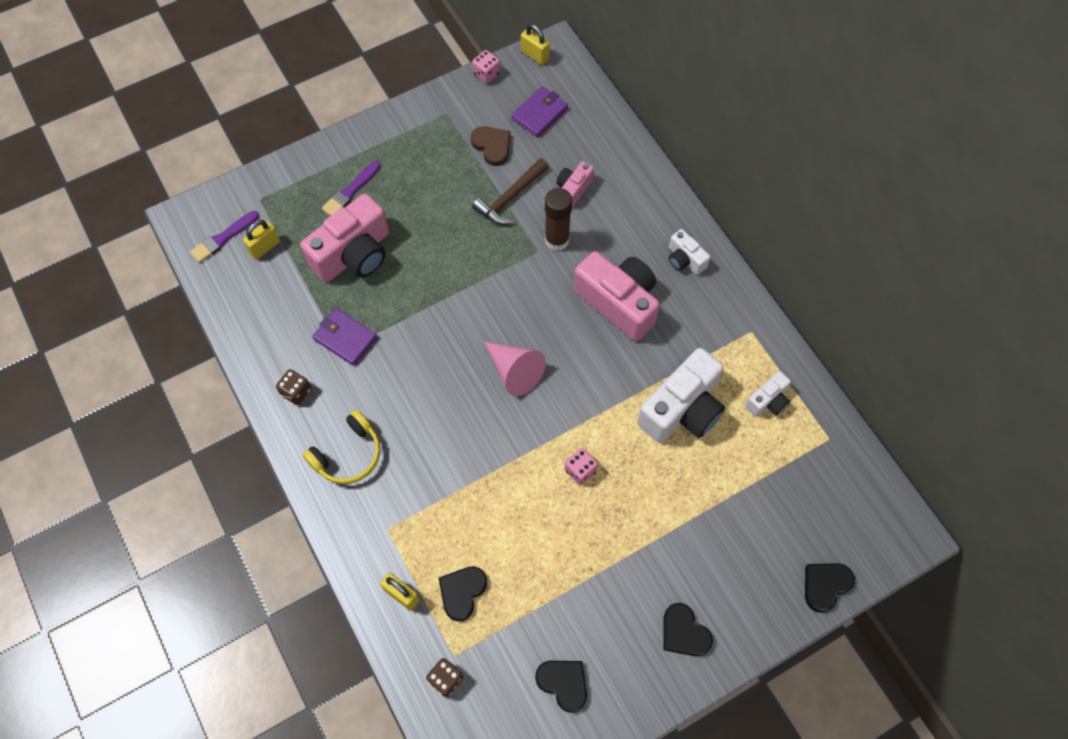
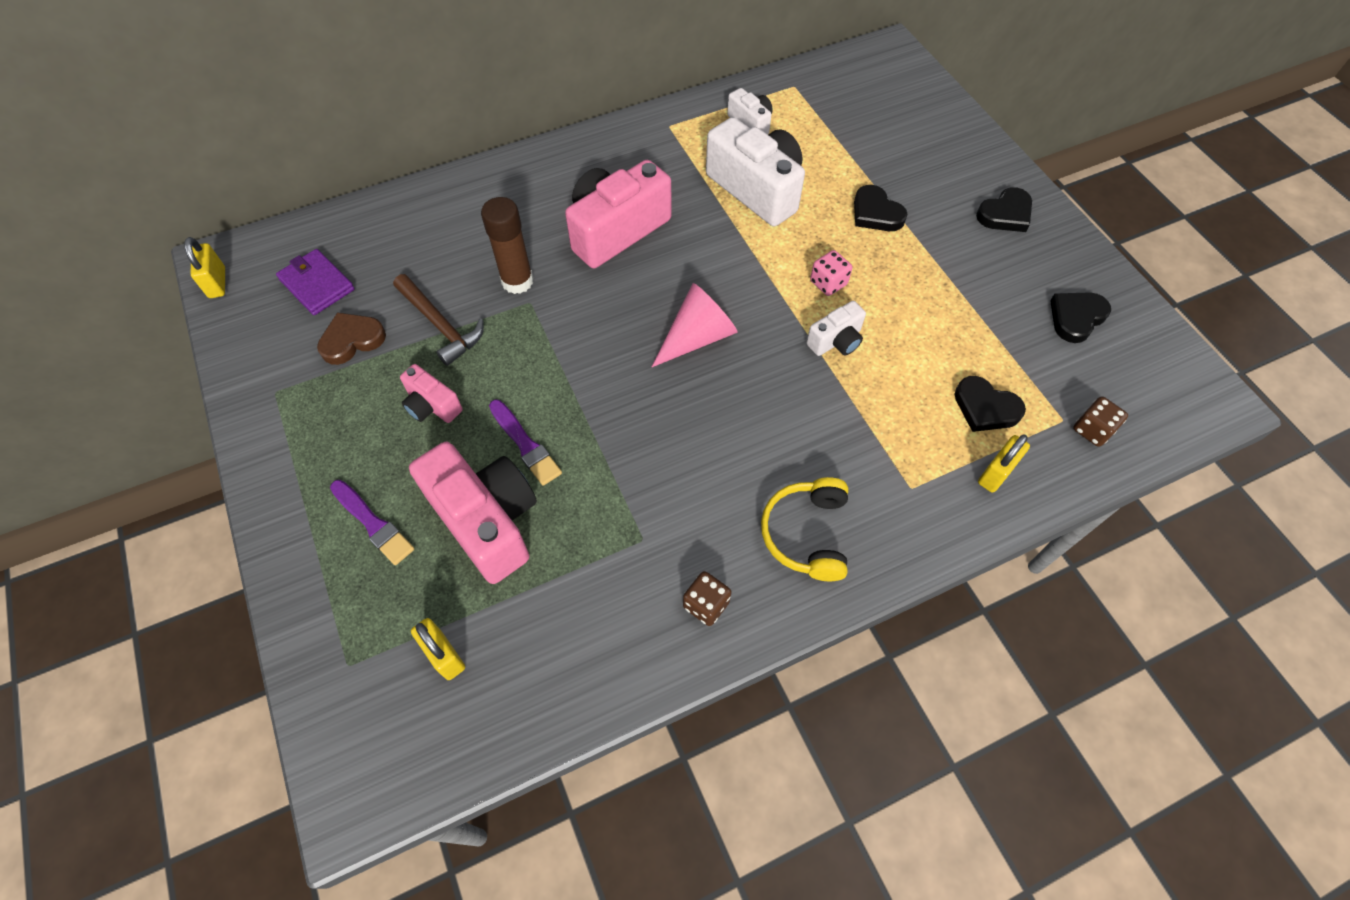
camera: 85 degrees left, 5 degrees down
(223, 238) = (410, 726): purple brush -> purple brush (525, 444)
(345, 338) = (625, 535): purple wallet -> none
(348, 455) = (807, 534): yellow headphones -> yellow headphones turned 135 degrees counterclockwise
(486, 74) = (225, 339): pink dice -> none
(535, 55) = (217, 283): yellow padlock -> yellow padlock turned 60 degrees counterclockwise
(573, 189) = (446, 259): pink camera -> pink camera (432, 405)
(685, 260) = (570, 168): white camera -> white camera (836, 341)
(825, 585) = (945, 109): black heart -> black heart (876, 213)

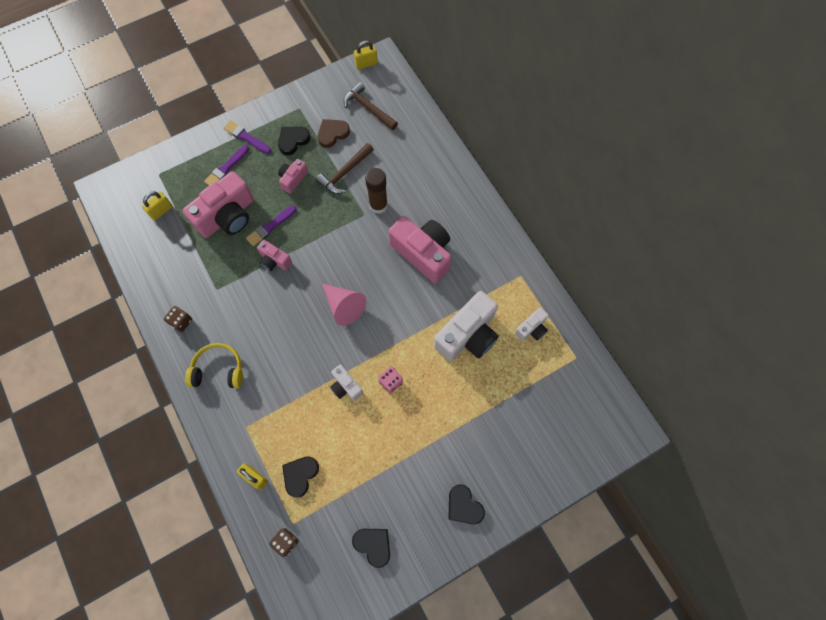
camera: 85 degrees right, 10 degrees up
(311, 486) = (246, 137): none -> purple brush
(317, 284) = (368, 108): purple wallet -> brown hammer
(352, 340) = (332, 134): brown heart -> brown heart turned 90 degrees counterclockwise
(597, 439) = (274, 260): none -> pink camera
(876, 213) = (454, 414): black heart -> black heart (293, 140)

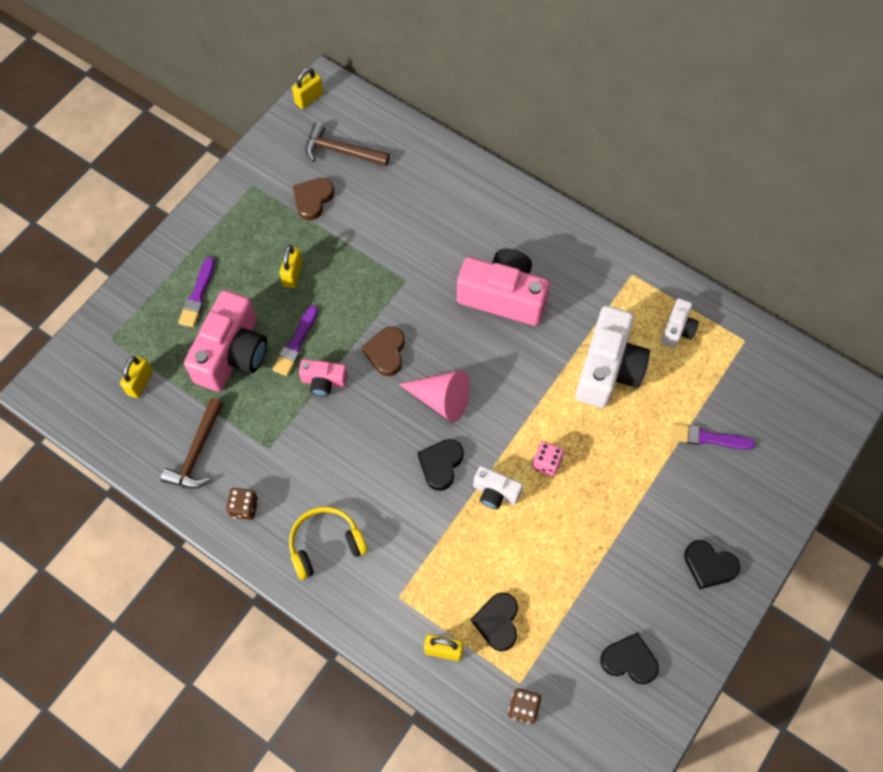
camera: 25 degrees left, 5 degrees down
(246, 137) = (203, 247): purple brush -> purple brush (708, 438)
(293, 140) = (267, 227): black heart -> black heart (441, 464)
(293, 179) = (293, 274): pink camera -> yellow padlock
(325, 258) = (386, 352): none -> brown heart
(345, 173) = (355, 240): brown hammer -> brown hammer (197, 451)
(378, 205) = (418, 262): brown glue stick -> none

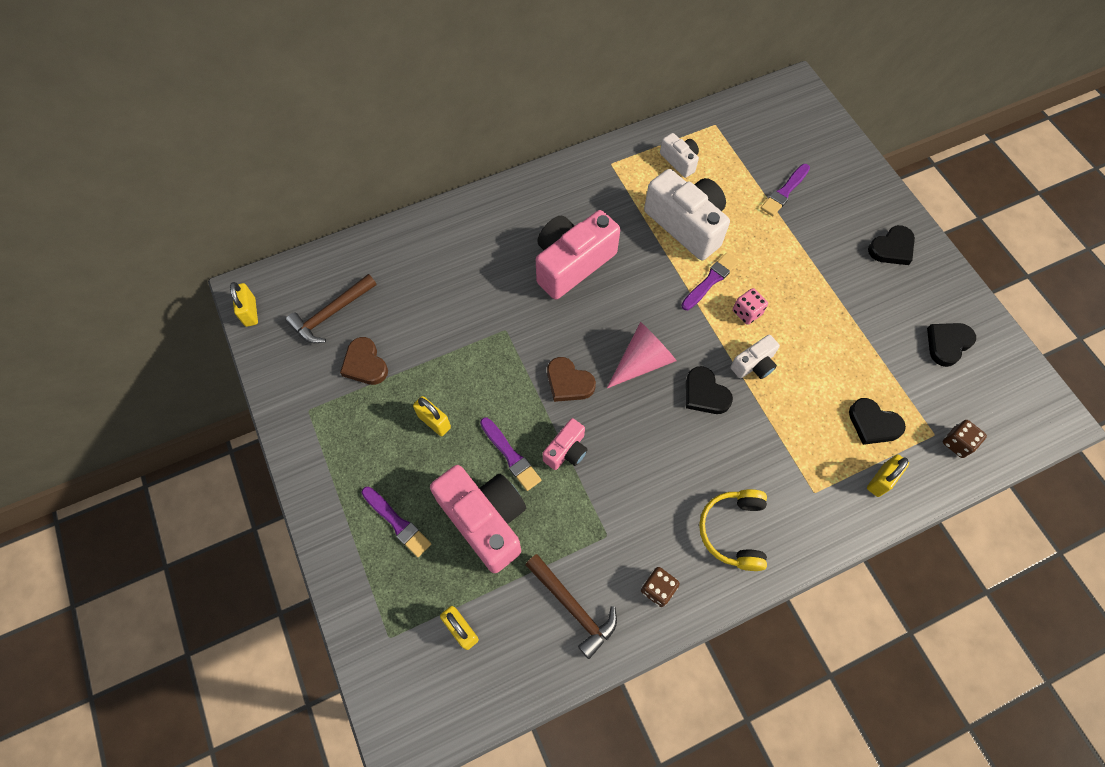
camera: 60 degrees left, 0 degrees up
(560, 417) = (710, 281): none -> purple brush

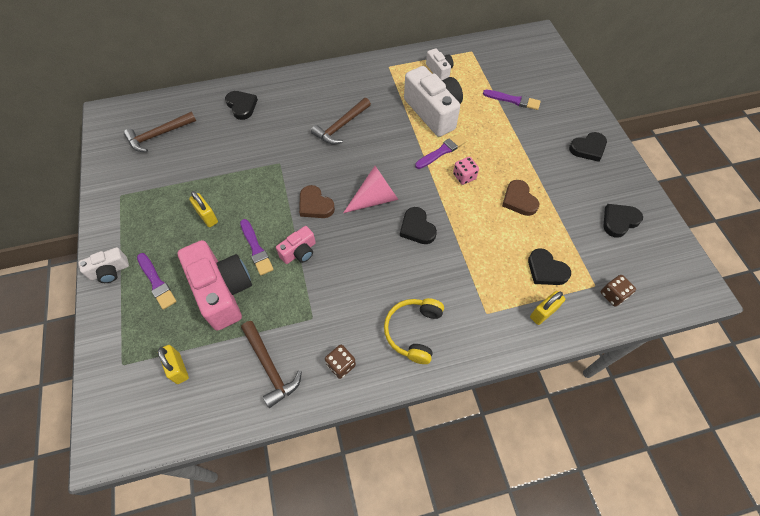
camera: 10 degrees right, 5 degrees down
(250, 312) = (103, 126): yellow padlock -> none
(365, 364) = (171, 171): brown heart -> brown heart (519, 200)
(430, 253) = (242, 106): none -> black heart
(572, 263) = (341, 126): pink camera -> brown hammer
(754, 364) = (460, 213): white camera -> white camera (110, 271)
(784, 192) = (513, 100): purple brush -> purple brush turned 120 degrees counterclockwise

